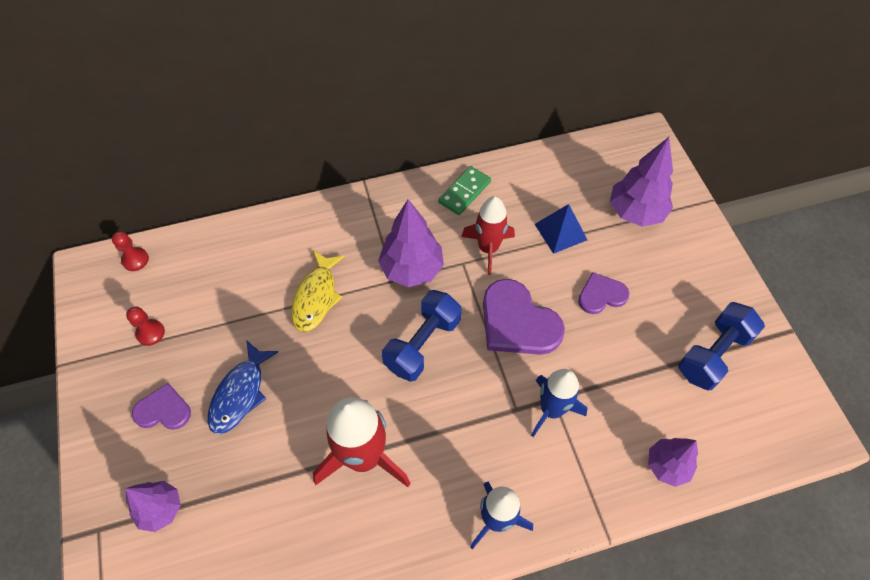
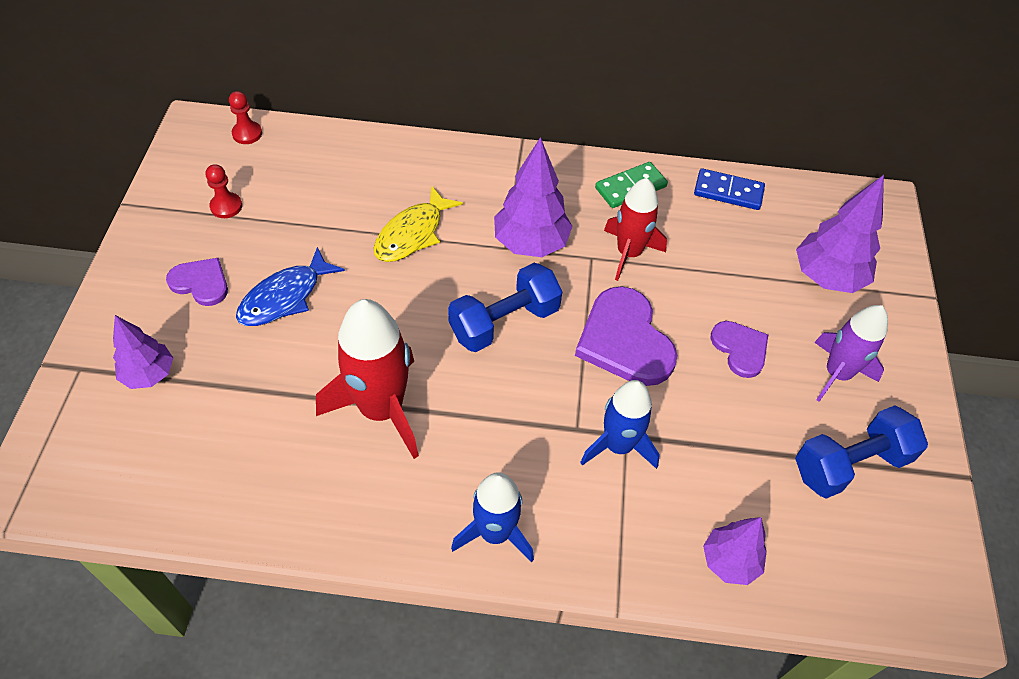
camera: 20 degrees right, 5 degrees down
(537, 169) = (728, 192): none -> blue domino
(560, 232) = (724, 266): blue pyramid -> none
(601, 295) = (740, 349): purple heart -> purple heart turned 60 degrees clockwise
(674, 287) = (837, 374): none -> purple rocket

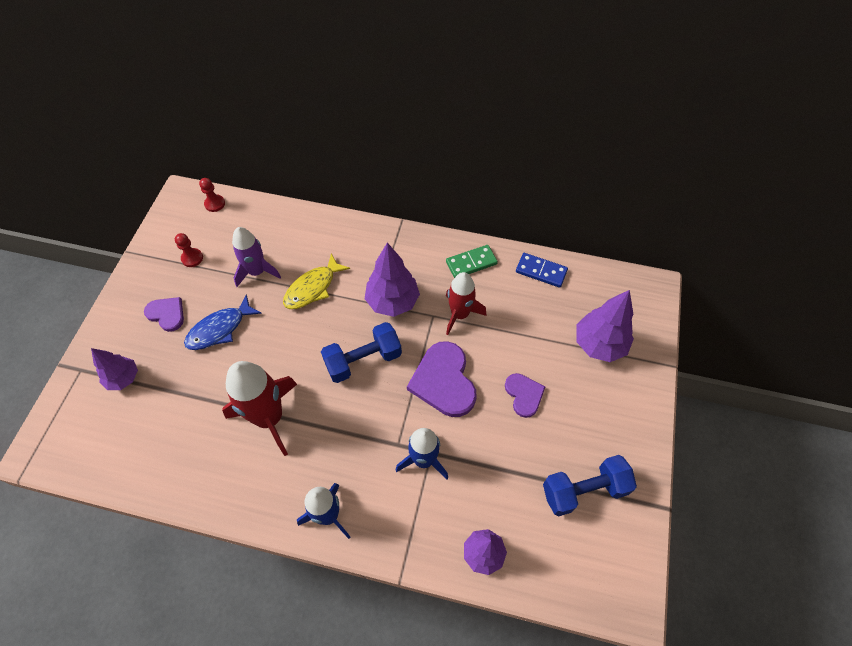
camera: 10 degrees right, 5 degrees up
(837, 374) = (589, 420): purple rocket -> purple rocket (257, 272)

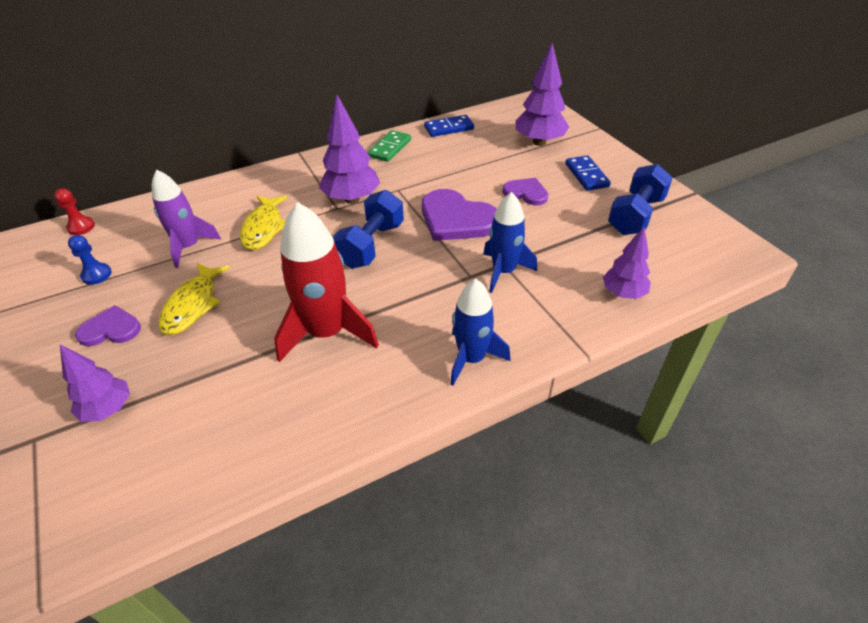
camera: 40 degrees left, 15 degrees down
(192, 258) = (96, 275): red pawn -> blue pawn
(220, 329) = (193, 305): blue fish -> yellow fish
(460, 314) = (418, 178): red rocket -> none
(595, 414) = (586, 175): none -> blue domino

